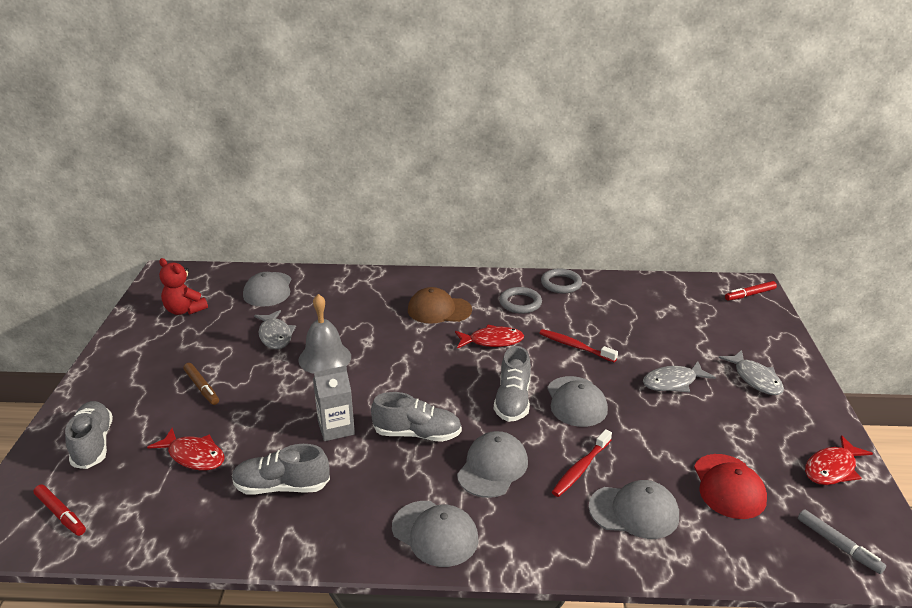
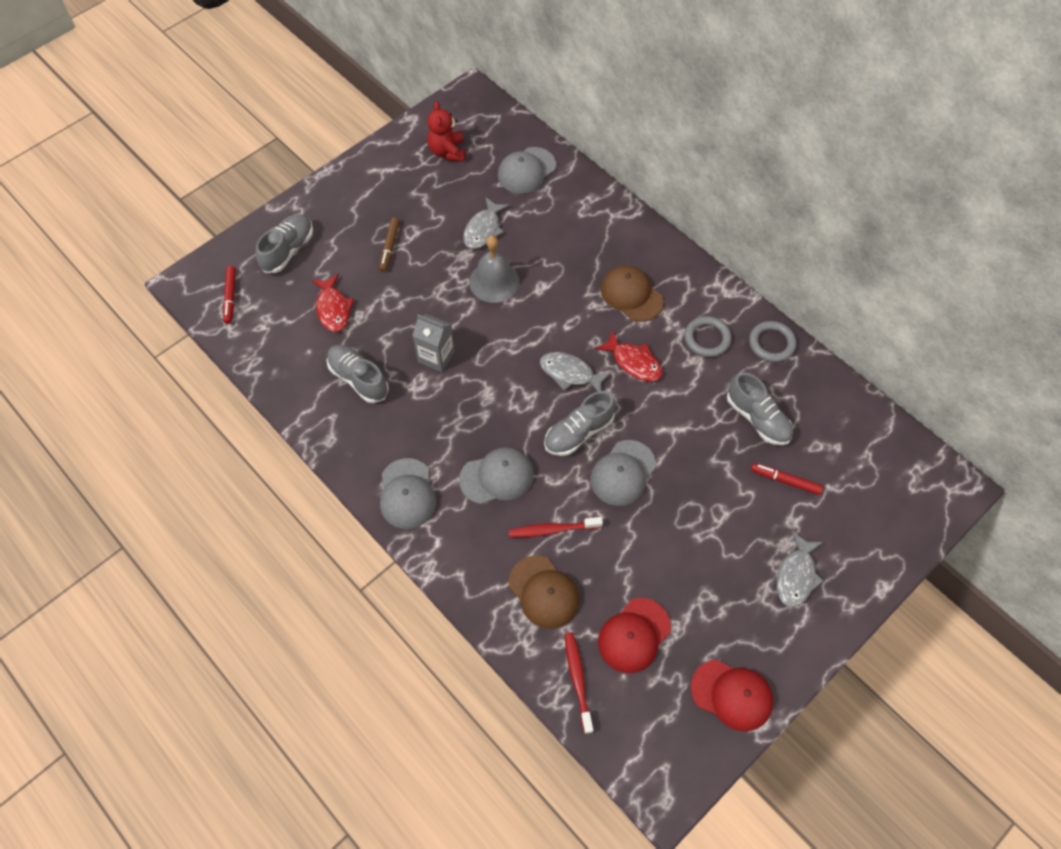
camera: 45 degrees right, 30 degrees up
(417, 434) = (481, 406): grey shoe -> grey shoe (757, 418)
(575, 346) = (692, 421): red toothbrush -> red toothbrush (578, 680)
(634, 511) = (544, 592): grey cap -> brown cap
(673, 382) = (722, 520): grey fish -> grey fish (570, 373)
(750, 295) = (934, 494): red marker -> red marker (785, 481)
(832, 469) = (732, 695): red fish -> red cap
(838, 545) = (643, 741): grey marker -> none

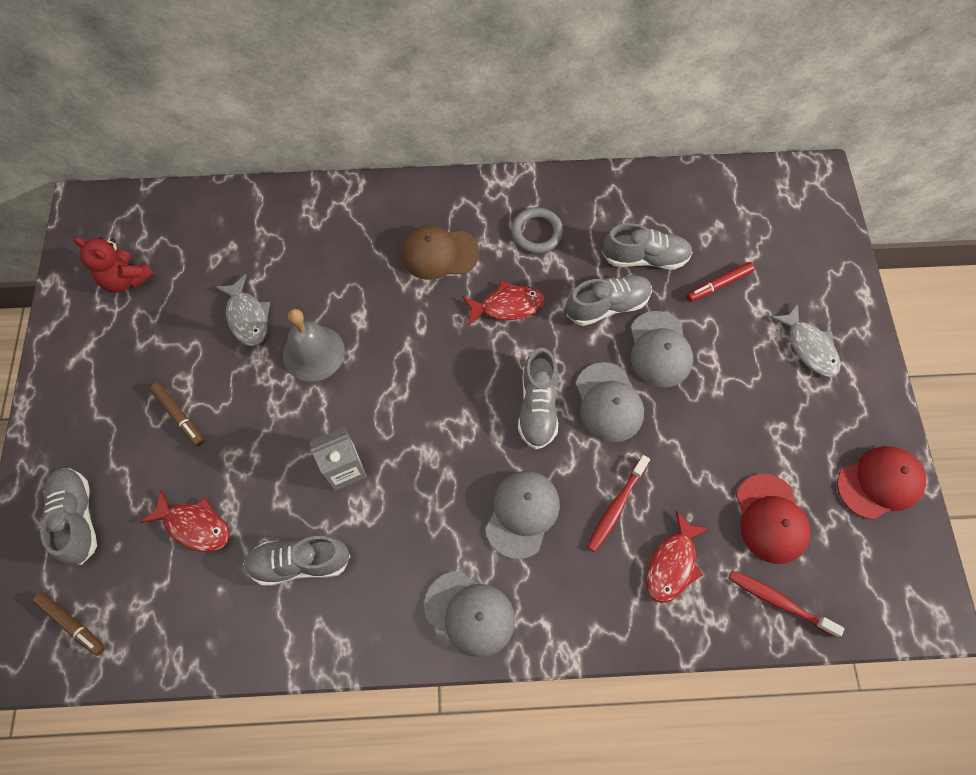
camera: 50 degrees left, 5 degrees up
(230, 297) = (72, 624): red marker -> brown marker
(526, 170) = (223, 231): grey cap -> grey cap (660, 349)
(544, 592) = (672, 564): brown cap -> red fish
(570, 373) = (471, 366): grey fish -> none
(695, 421) = (607, 306): none -> grey shoe
(771, 343) = (584, 191): grey ring -> none

